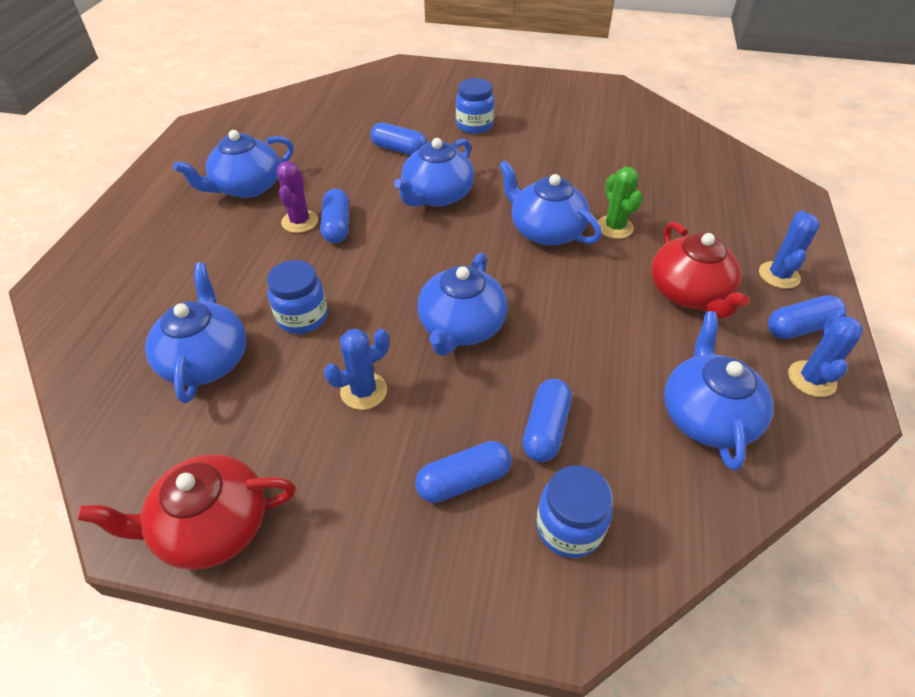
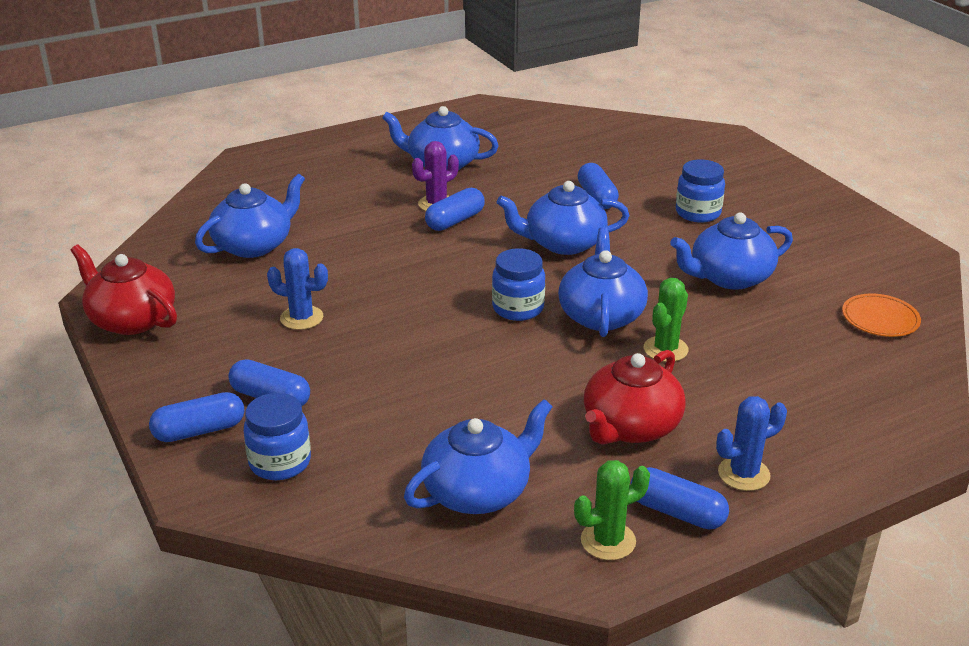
camera: 50 degrees right, 15 degrees down
(302, 317) = (339, 258): blue jar -> blue jar (518, 308)
(461, 327) = (420, 328): blue teapot -> blue teapot (729, 277)
(545, 429) = (362, 413): blue capsule -> blue capsule (199, 431)
(664, 135) = (880, 319): none -> orange plate
(811, 379) = (608, 541): blue cactus -> green cactus

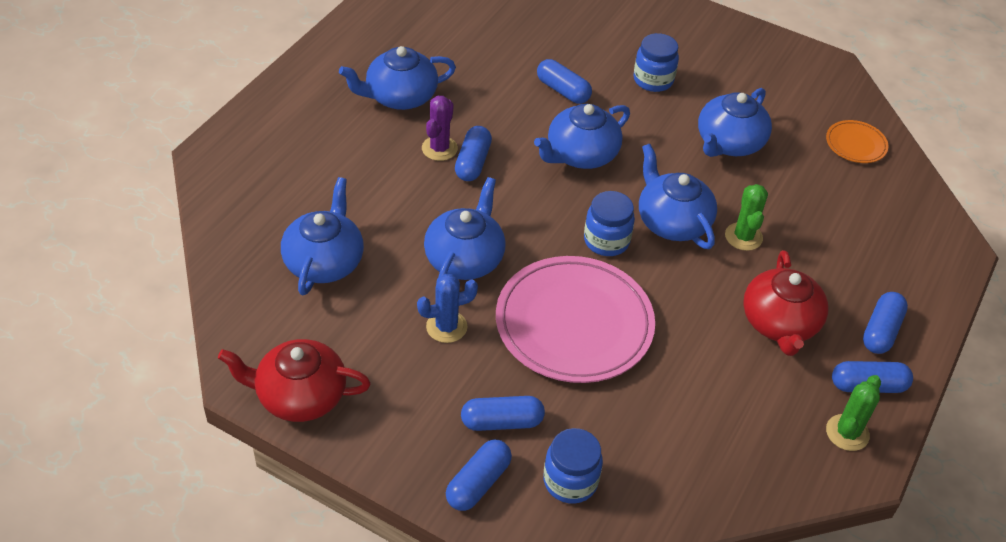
camera: 35 degrees left, 15 degrees up
(417, 355) = (574, 324): none -> pink plate
(478, 491) = (731, 434): blue teapot -> blue teapot (465, 258)
(743, 474) = (881, 331): blue cactus -> blue capsule

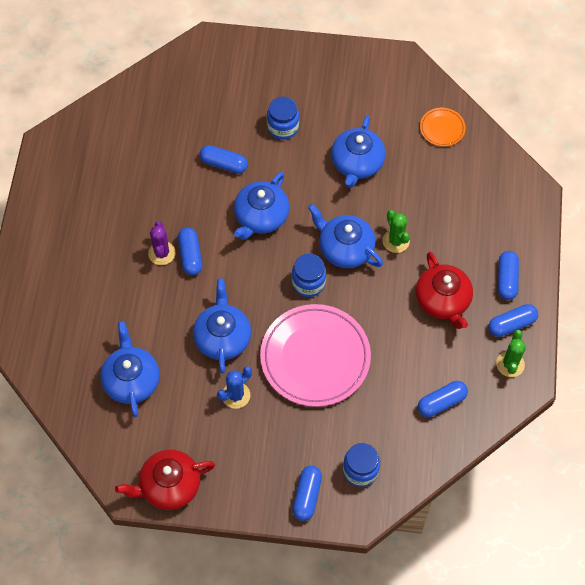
camera: 20 degrees left, 15 degrees up
(400, 97) = (111, 218): blue teapot -> none
(502, 422) = (302, 448): blue capsule -> blue capsule (441, 402)

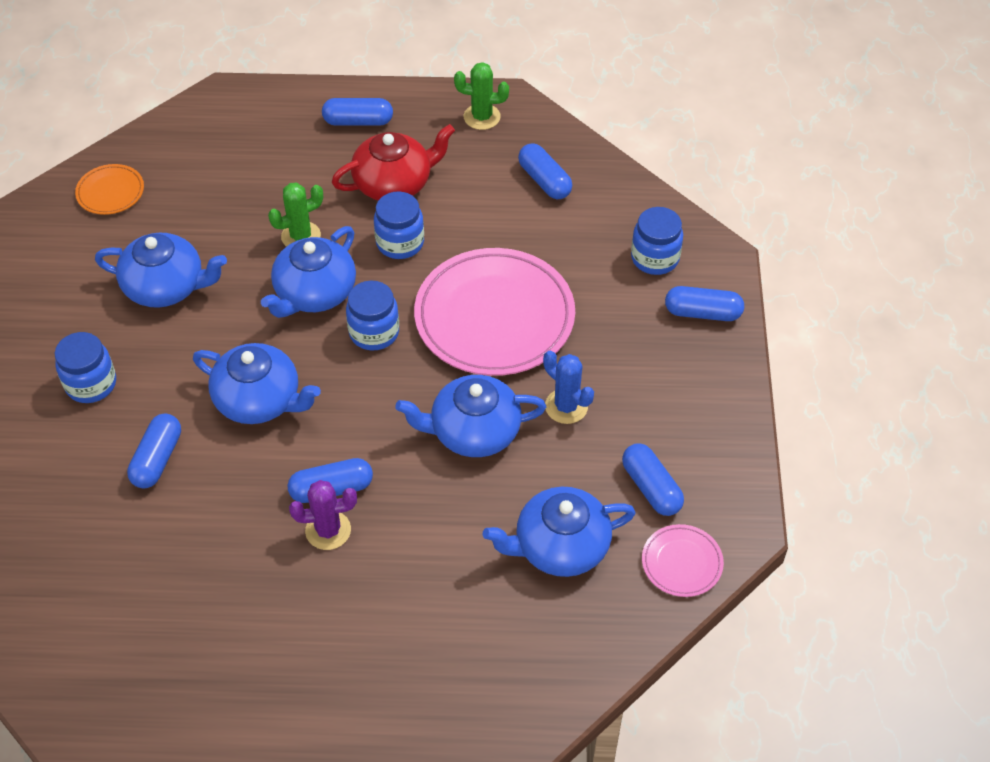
camera: 95 degrees left, 10 degrees down
(109, 450) = (682, 563): none -> pink plate
(169, 486) = (722, 476): red teapot -> none
(386, 302) = (400, 243): none -> blue jar
(511, 324) = (424, 116): blue capsule -> blue capsule (651, 488)

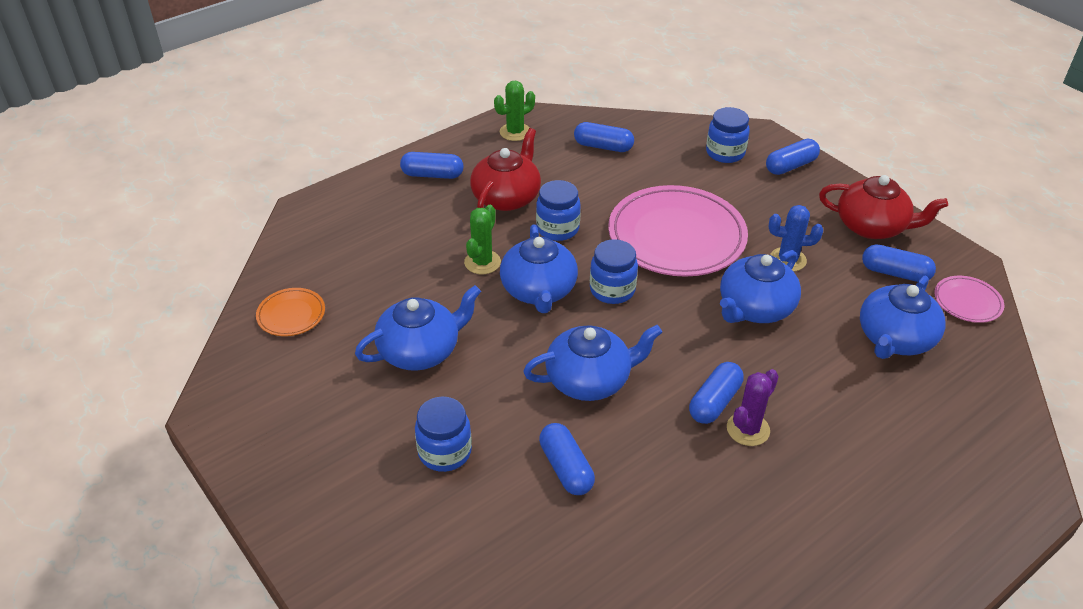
camera: 40 degrees left, 10 degrees down
(358, 121) = (432, 175): blue capsule -> blue capsule turned 45 degrees clockwise
(696, 428) = (872, 226): none -> red teapot

